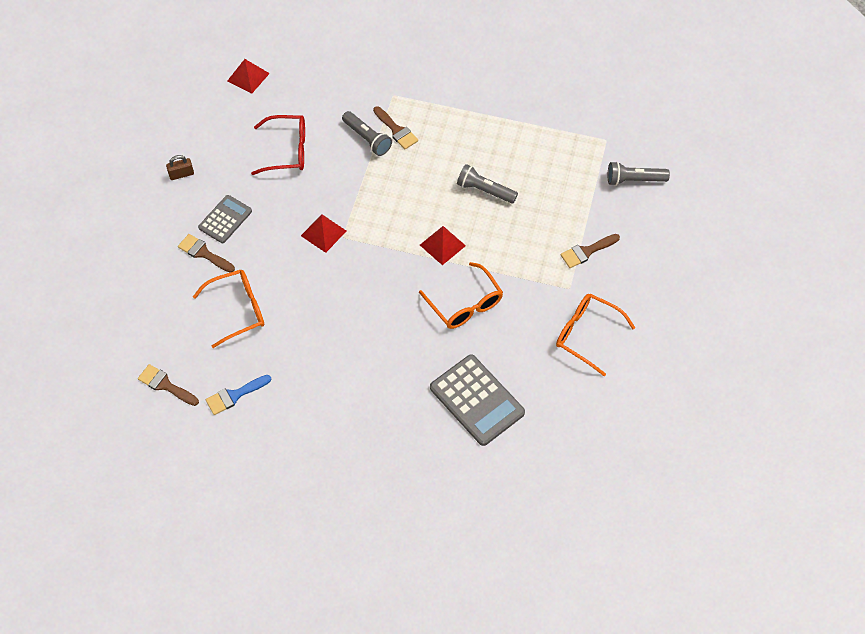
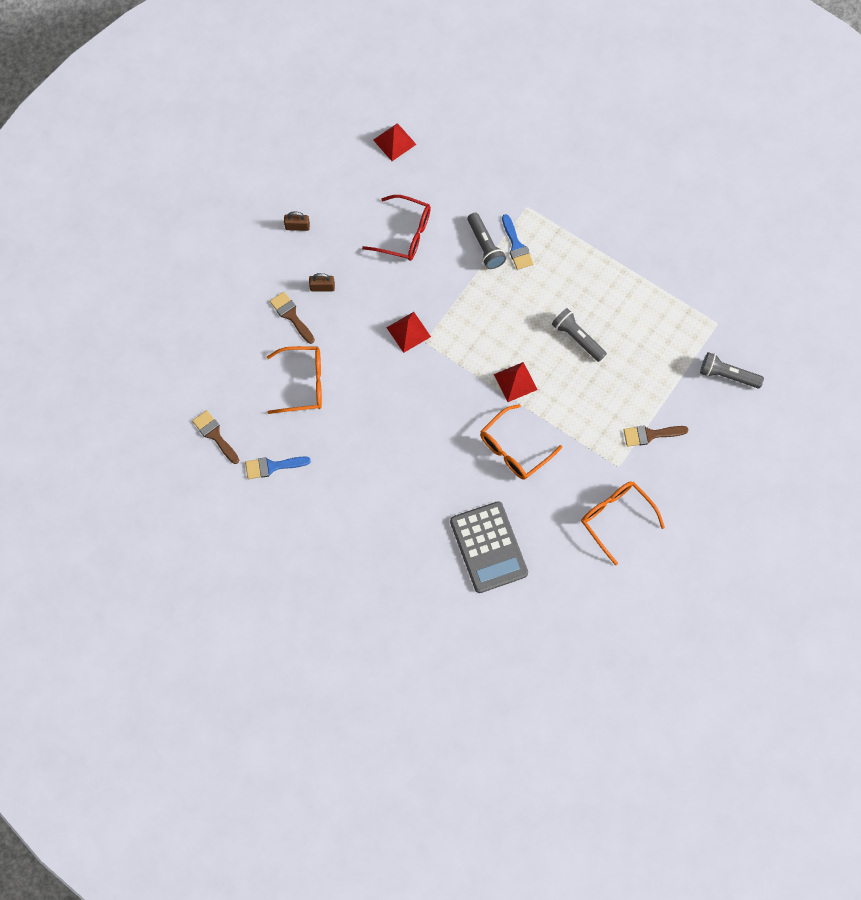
camera: 20 degrees right, 10 degrees up
(225, 219) = (322, 287): grey calculator -> brown padlock
(396, 130) = (516, 246): brown brush -> blue brush
(465, 304) = (514, 449): orange glasses -> orange glasses turned 60 degrees clockwise

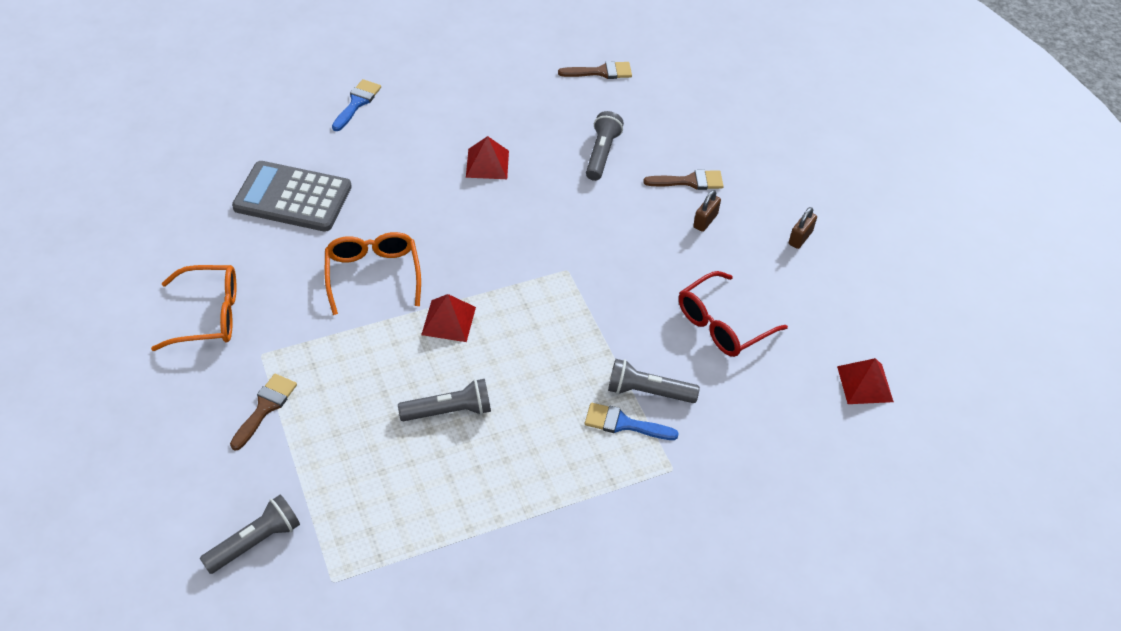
camera: 120 degrees right, 20 degrees down
(272, 466) = (532, 93): blue brush -> blue brush (357, 103)
(303, 383) = (601, 154): orange glasses -> grey flashlight
(408, 332) = (591, 262): red pyramid -> red pyramid (487, 164)

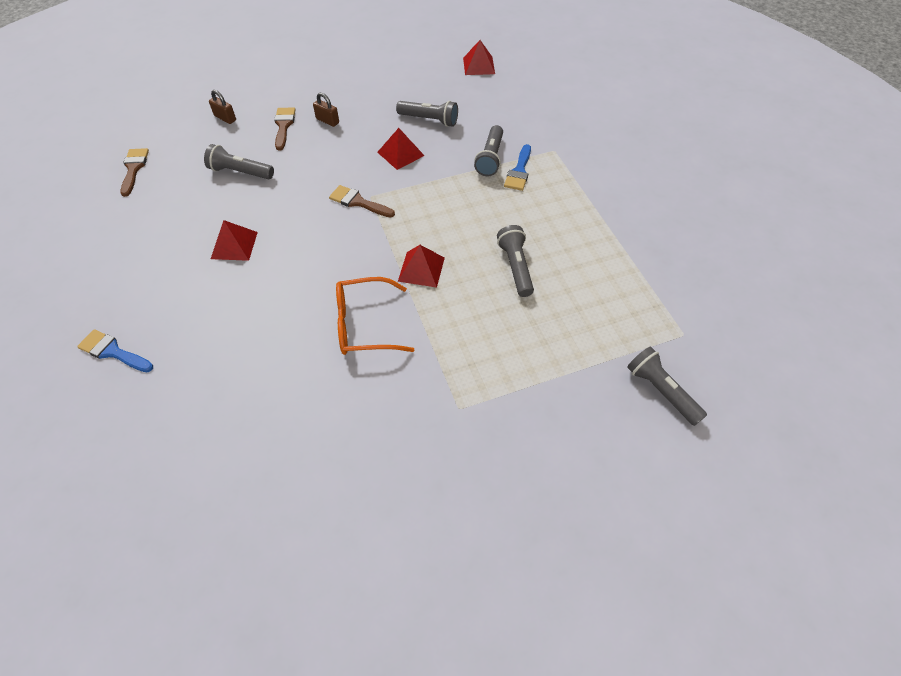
camera: 85 degrees left, 5 degrees up
(209, 315) = (409, 461): orange glasses -> none
(265, 408) = (522, 398): brown brush -> brown brush (358, 202)
(292, 197) = (248, 400): grey calculator -> none
(648, 296) = (400, 153): none -> red pyramid
(722, 325) = (429, 120): red glasses -> grey flashlight
(800, 238) = (351, 79): brown padlock -> brown padlock (225, 118)

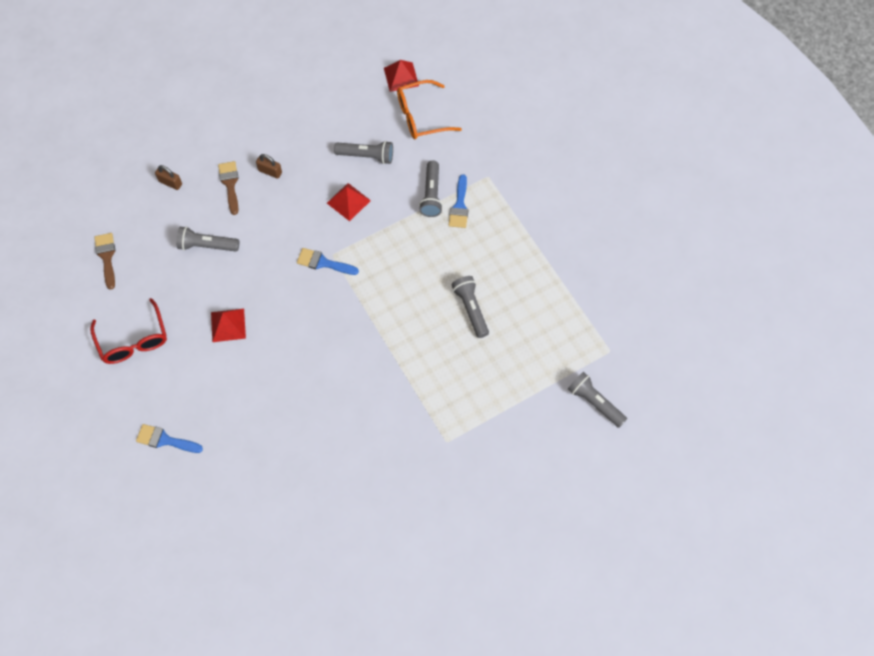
camera: 10 degrees left, 10 degrees up
(125, 245) = (133, 340): none -> red glasses
(358, 202) = (323, 263): brown brush -> blue brush
(364, 325) = (358, 383): orange glasses -> orange glasses (421, 117)
(421, 269) = (393, 323): red pyramid -> none

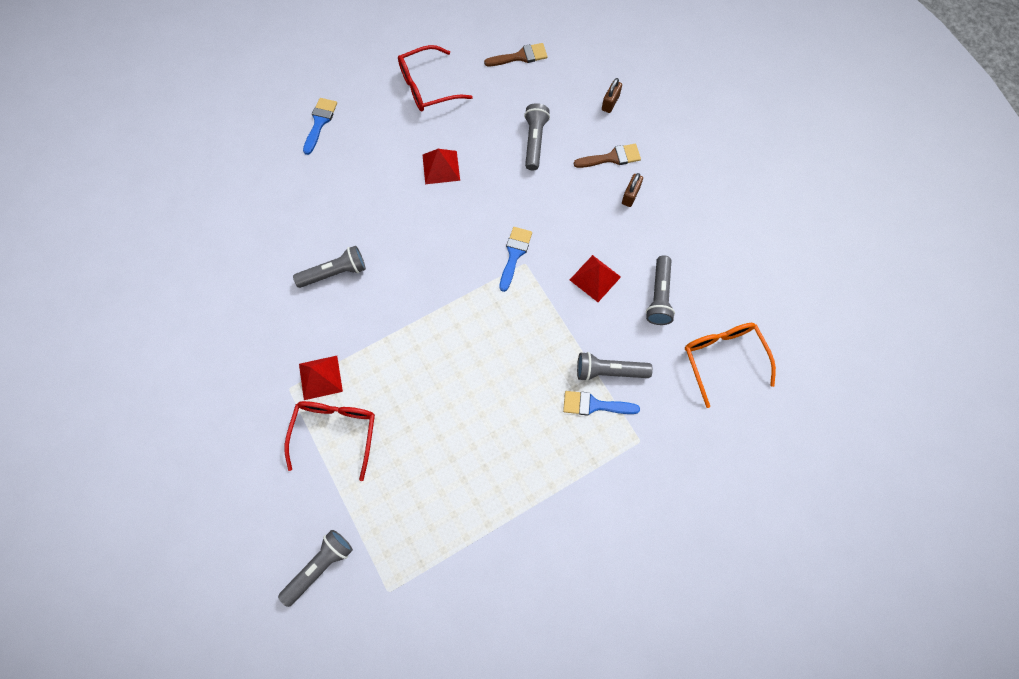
camera: 90 degrees right, 5 degrees up
(401, 77) = (781, 334): red pyramid -> red pyramid (320, 377)
(471, 309) = (452, 417): grey flashlight -> grey flashlight (334, 273)
(485, 399) = (335, 432): none -> red glasses

